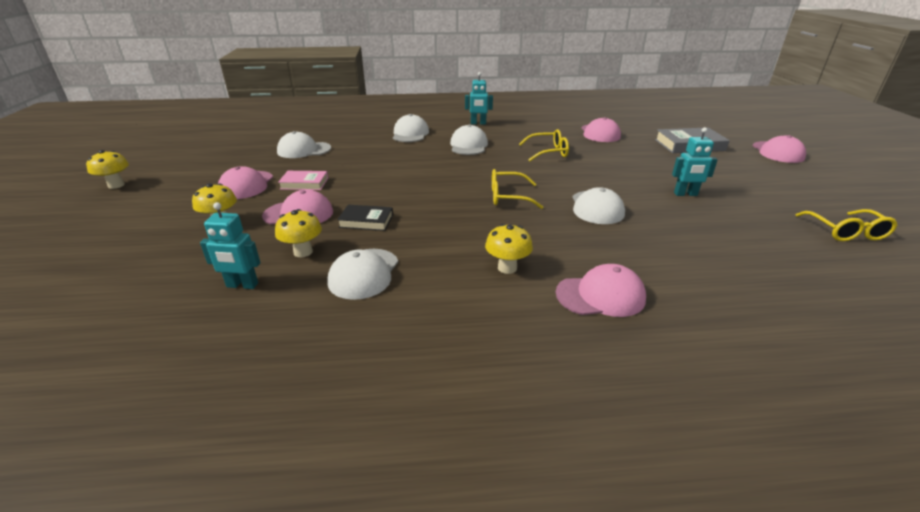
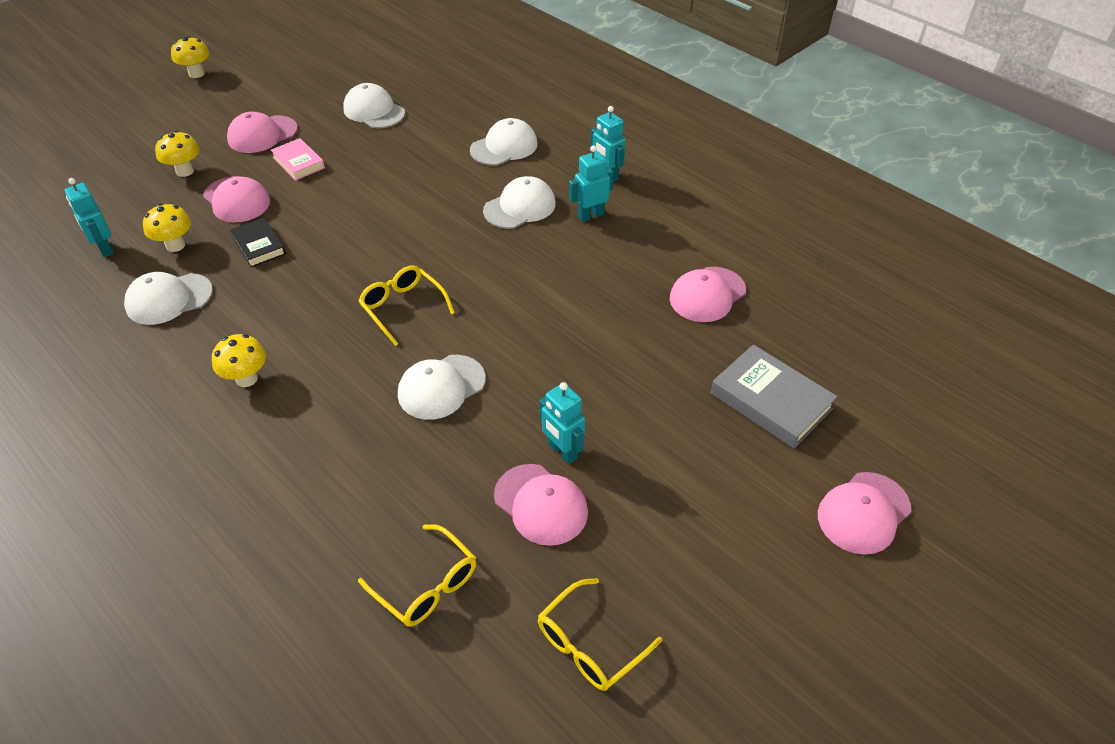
camera: 50 degrees right, 15 degrees up
(503, 135) = (590, 215): none -> turquoise robot
(548, 152) = (574, 279): yellow glasses -> yellow glasses (427, 585)
(600, 295) = (244, 462): pink cap -> pink cap (541, 504)

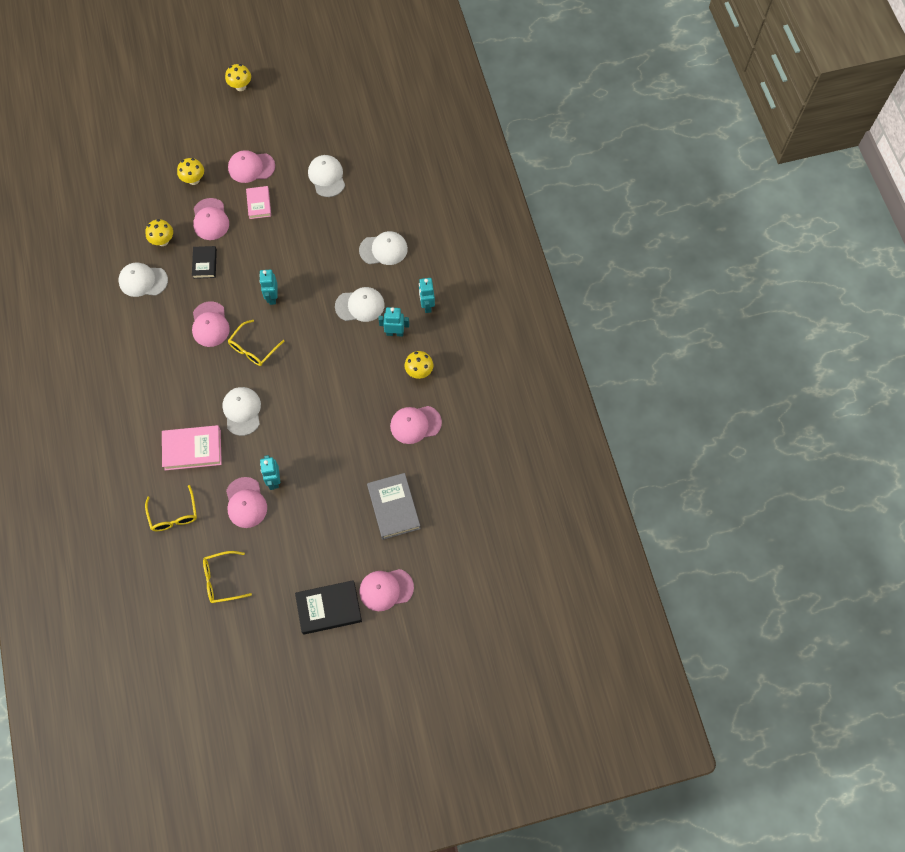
camera: 30 degrees right, 20 degrees up
(104, 248) = (127, 225): turquoise robot -> turquoise robot (272, 297)
(246, 379) = (155, 356): yellow mushroom -> yellow mushroom (419, 372)
(314, 307) = (210, 324): none -> pink cap
(394, 472) = (192, 449): none -> pink book
(402, 307) = (253, 348): yellow glasses -> yellow glasses turned 135 degrees counterclockwise
(441, 387) = (242, 411): white cap -> white cap turned 90 degrees clockwise
(805, 589) = (329, 608): none -> black book

